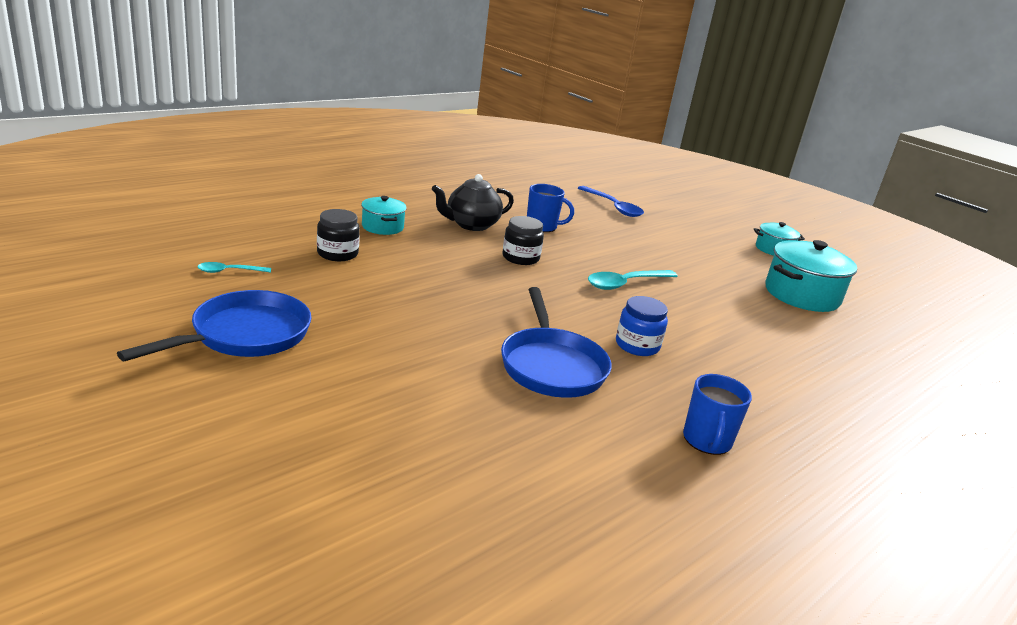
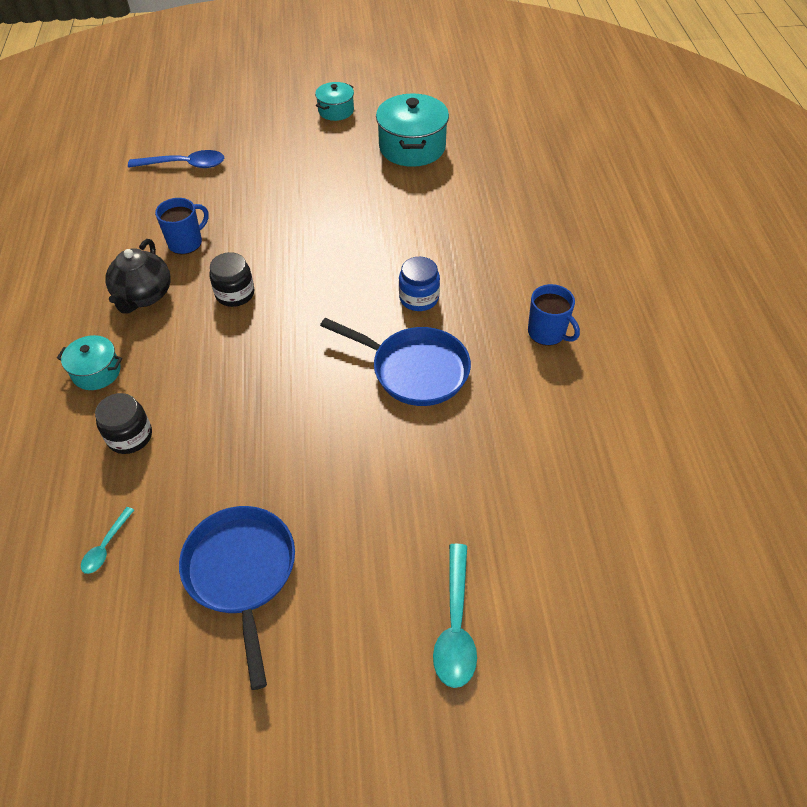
camera: 50 degrees left, 25 degrees up
(625, 284) = (327, 246): turquoise spoon -> turquoise spoon (455, 626)

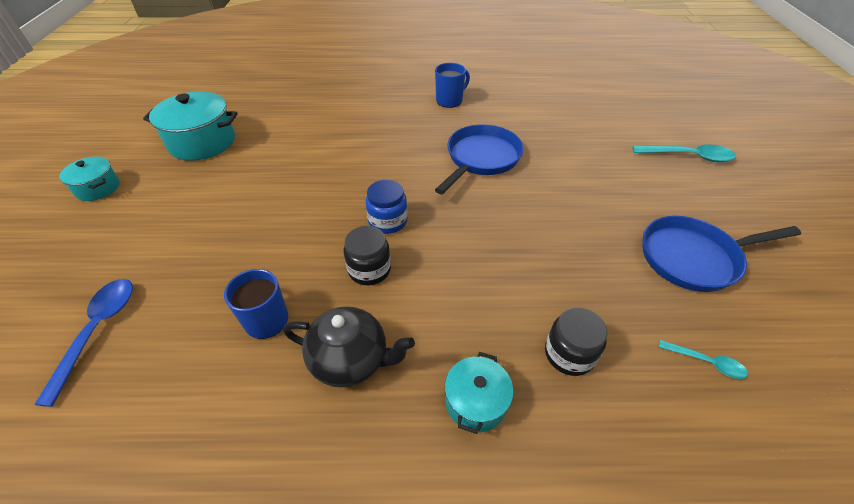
camera: 85 degrees left, 5 degrees down
(419, 298) = (404, 151): blue jar -> blue jar (388, 221)

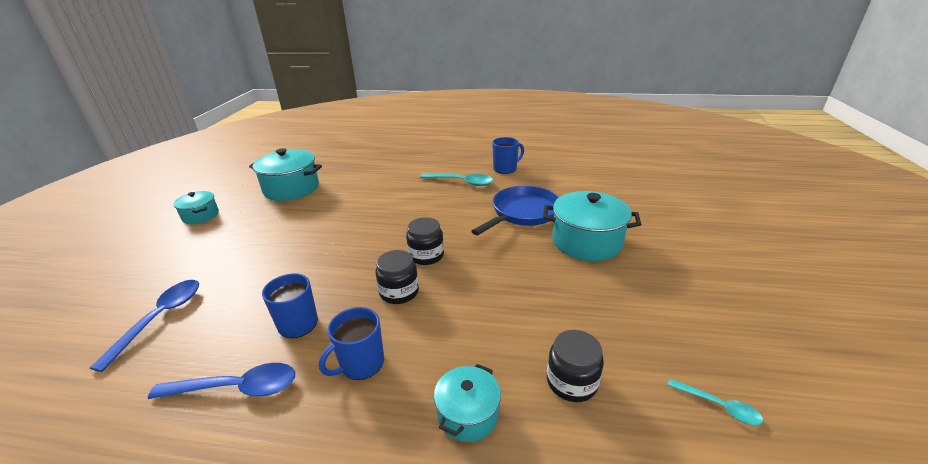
camera: 10 degrees right, 15 degrees down
(221, 405) = (237, 388): none -> blue spoon
(351, 360) = (361, 364): black teapot -> blue mug
(388, 221) = (426, 255): blue jar -> black jar
(554, 190) = (586, 242): none -> turquoise pot
(688, 156) = (726, 222): turquoise spoon -> turquoise spoon (461, 182)
(693, 258) = (718, 308): blue pan -> none

